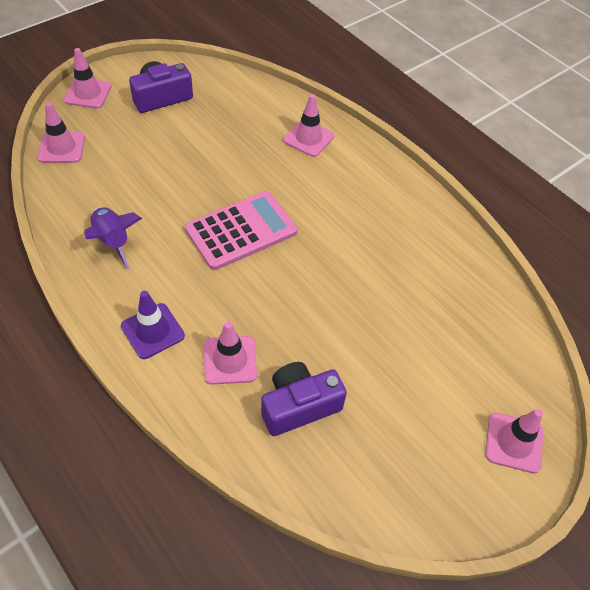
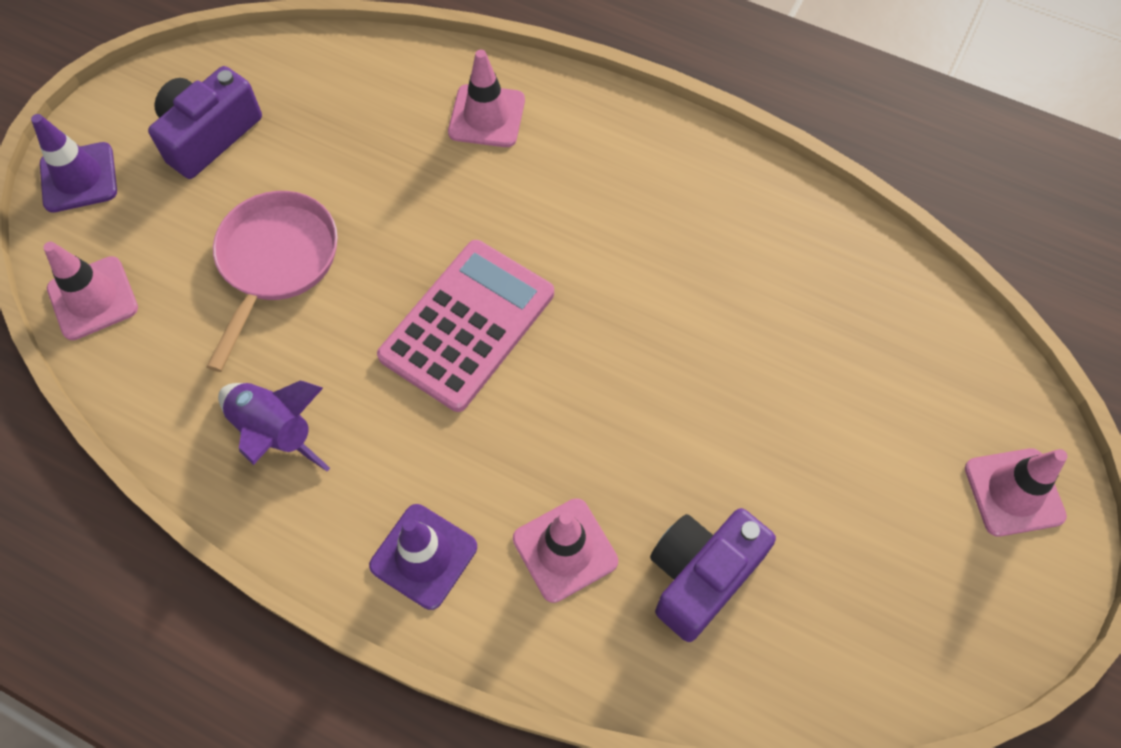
camera: 20 degrees left, 10 degrees up
(88, 93) = (79, 177): pink traffic cone -> purple traffic cone
(160, 165) = (276, 262): none -> pink pan

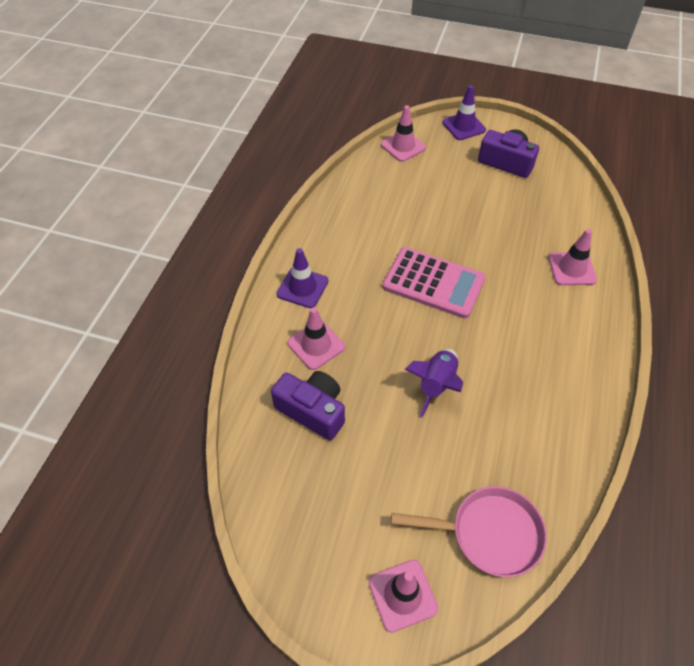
camera: 80 degrees right, 10 degrees down
(276, 262) = (444, 202): pink pan -> pink pan (489, 533)
(276, 432) = (353, 221): purple rocket -> purple rocket (436, 385)

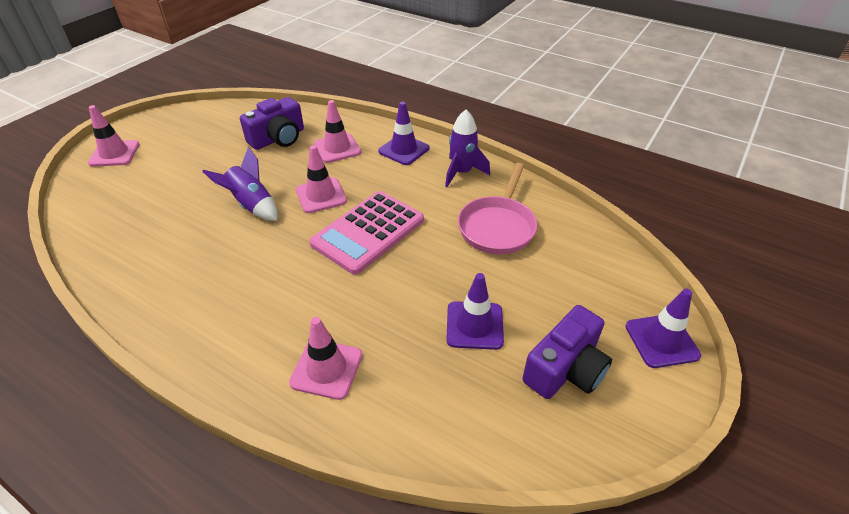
camera: 105 degrees right, 10 degrees down
(327, 237) = (462, 173): none -> purple rocket
(403, 146) = (611, 260): pink traffic cone -> pink traffic cone (321, 195)
(489, 533) = (108, 202): pink pan -> pink pan (498, 226)
(496, 204) = (474, 325): none -> purple traffic cone

